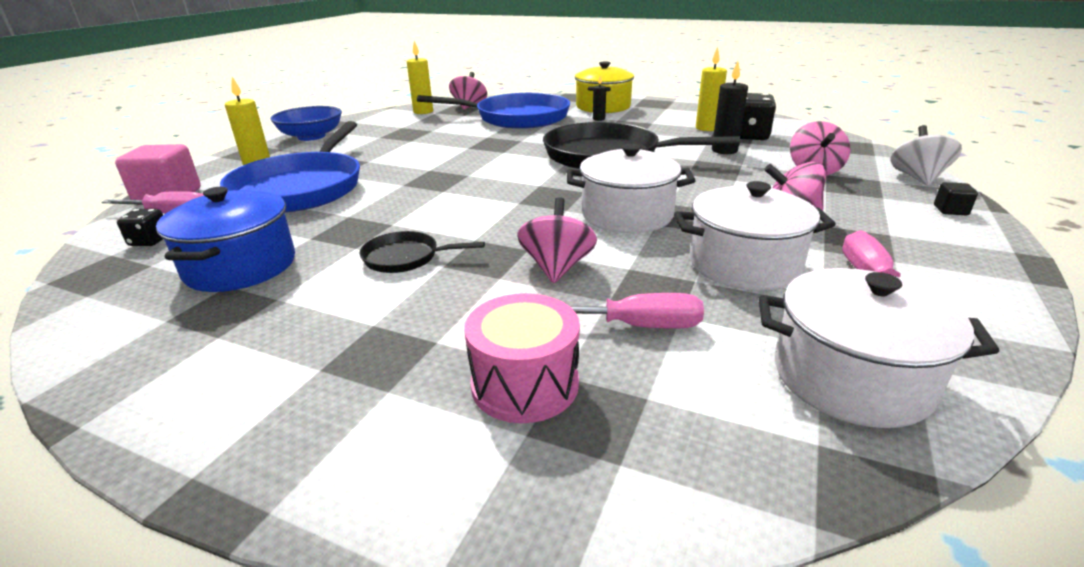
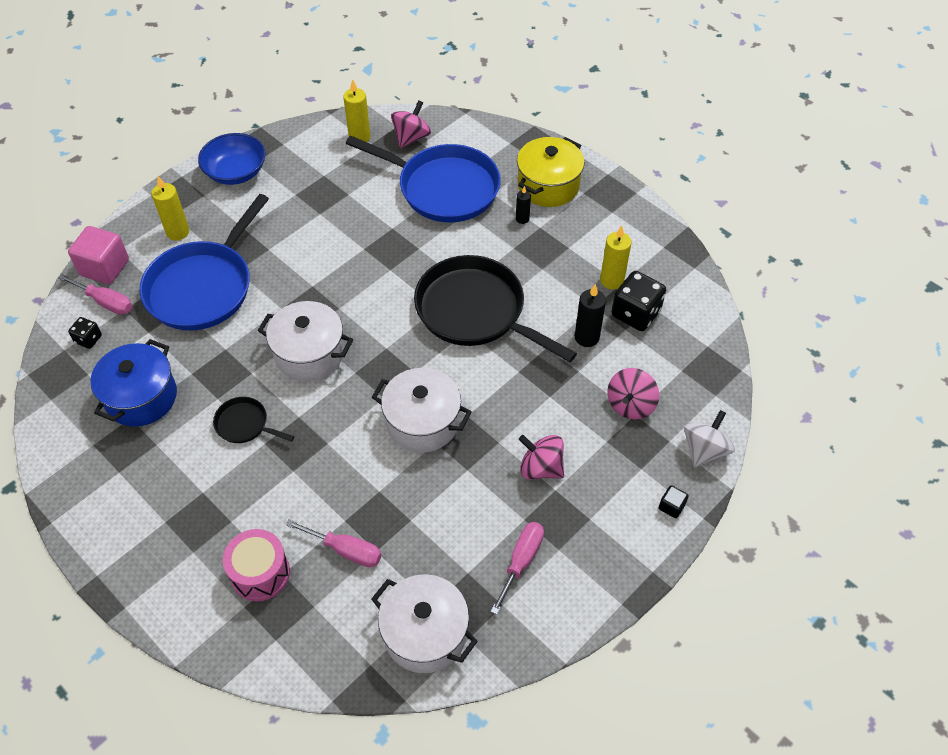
camera: 20 degrees right, 25 degrees up
(557, 267) = (334, 473): pink spinning top -> none
(744, 264) = (455, 515): white pot -> white pot (309, 354)

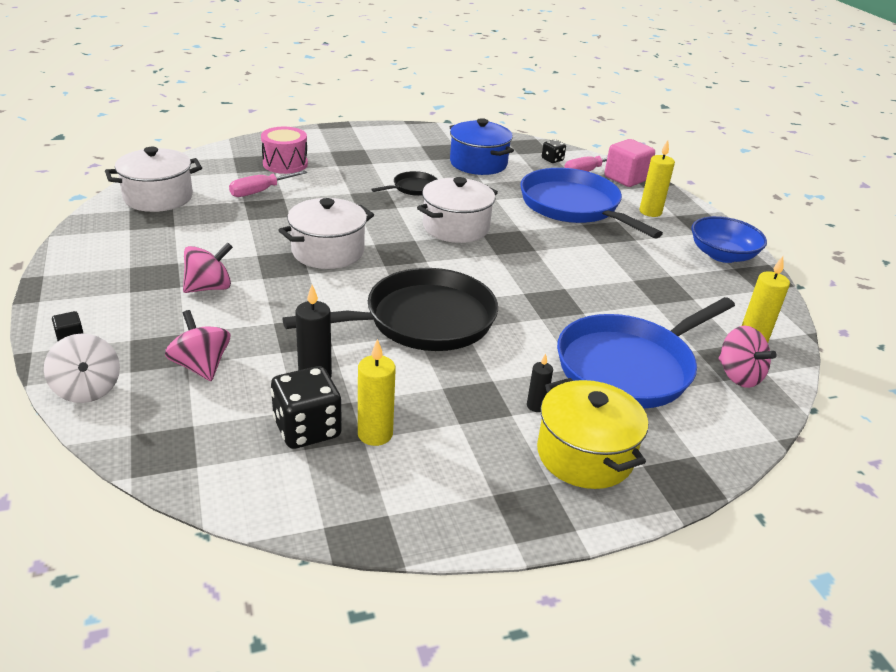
camera: 115 degrees right, 20 degrees down
(521, 561) = (147, 248): pink screwdriver -> none

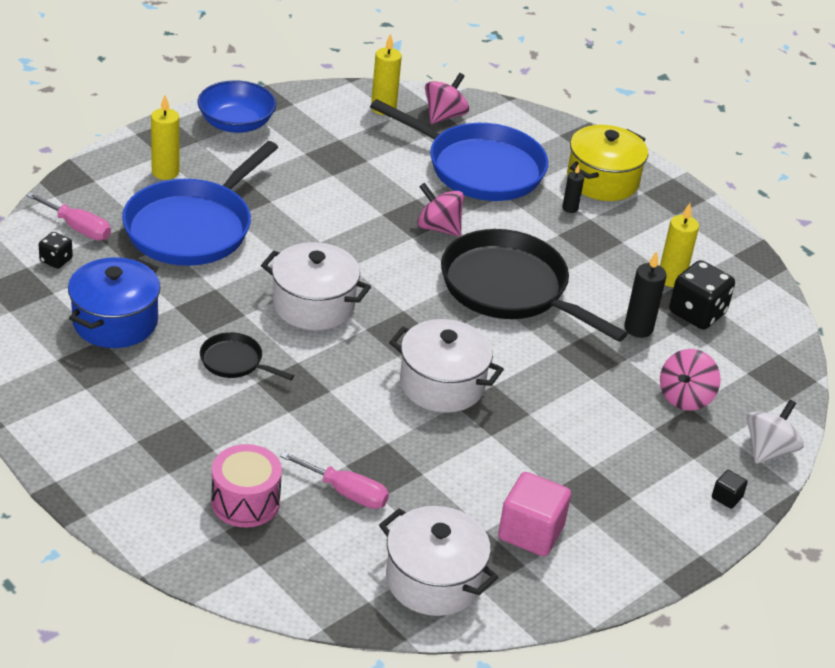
camera: 115 degrees left, 5 degrees up
(209, 287) = (577, 443): pink spinning top -> pink spinning top (438, 228)
(626, 178) = (78, 195): pink cube -> pink cube (530, 532)

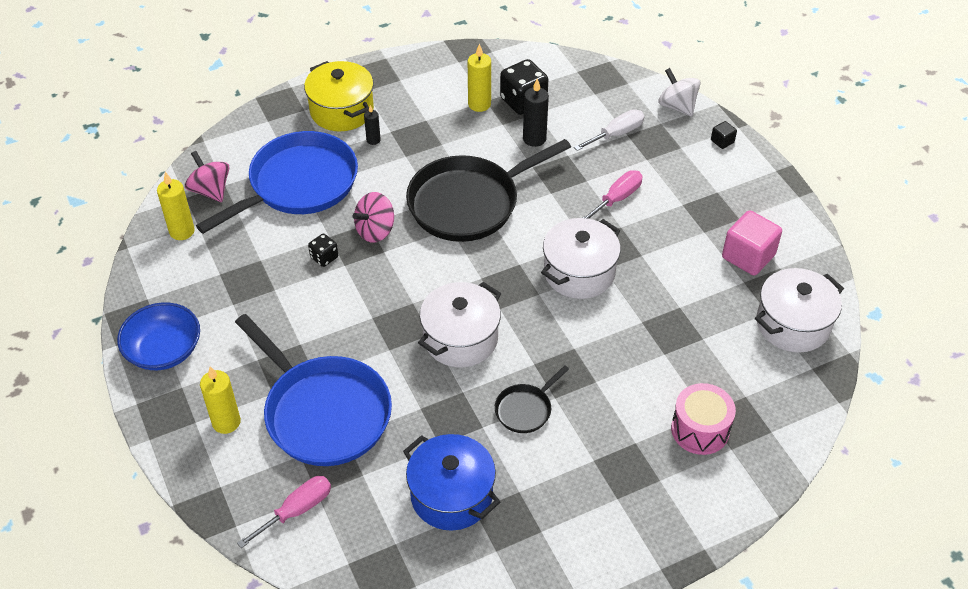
camera: 70 degrees left, 10 degrees up
(56, 260) = (344, 536): black dice -> black dice (324, 257)
(346, 492) = (696, 360): pink screwdriver -> pink screwdriver (617, 199)
(685, 397) = (616, 134): pink spinning top -> white screwdriver

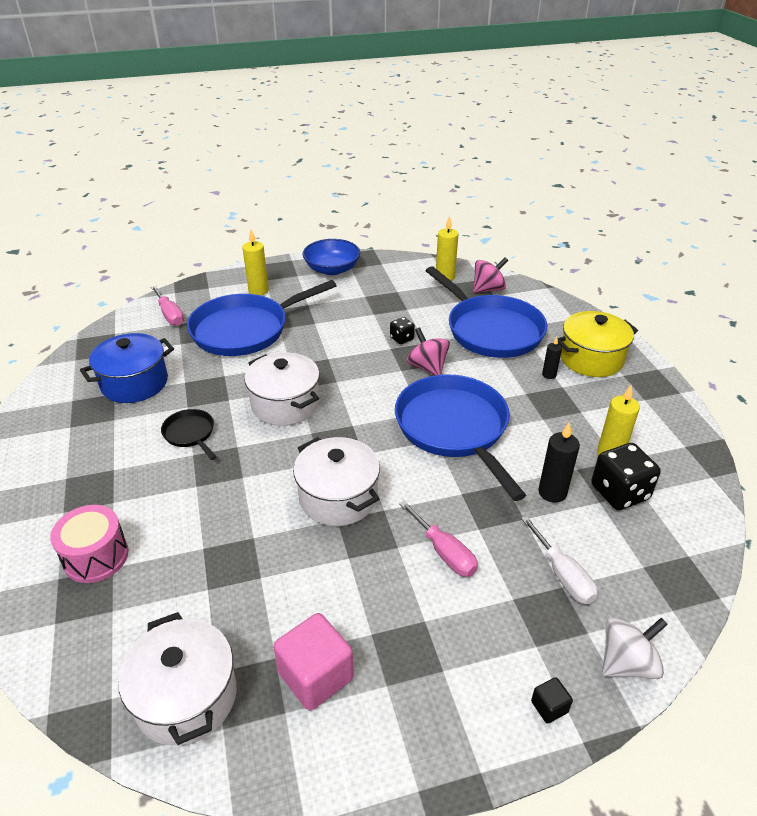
camera: 100 degrees right, 10 degrees down
(469, 203) = (454, 428): black pan -> blue pan

